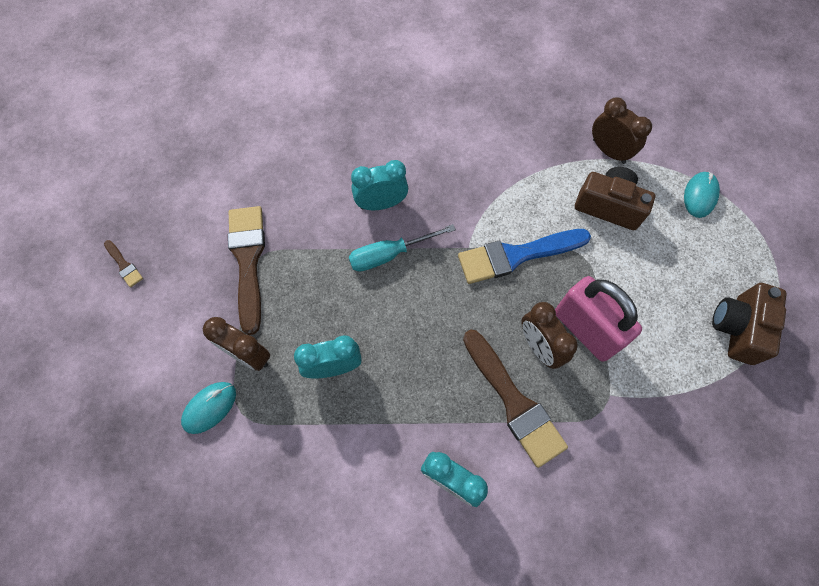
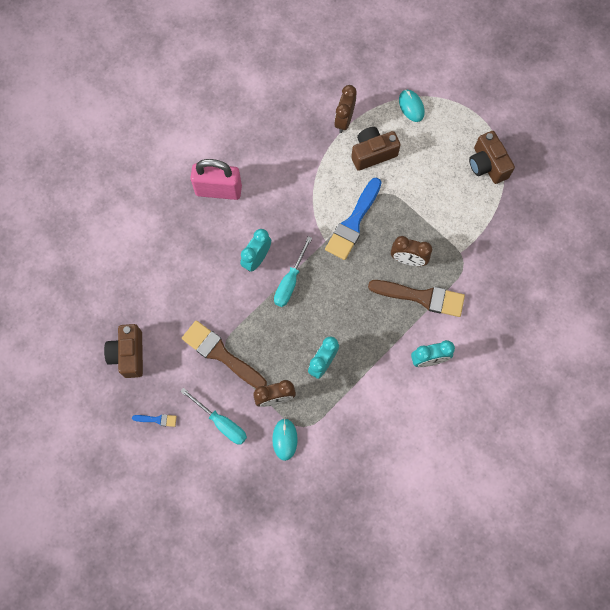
camera: 45 degrees left, 5 degrees up
(124, 265) = (157, 419): brown brush -> blue brush
(171, 183) = (128, 354): none -> brown camera
(173, 327) = (221, 423): none -> turquoise screwdriver
(585, 329) = (421, 230): pink padlock -> pink padlock (218, 190)
(608, 151) = (344, 120): brown clock -> brown clock turned 75 degrees counterclockwise

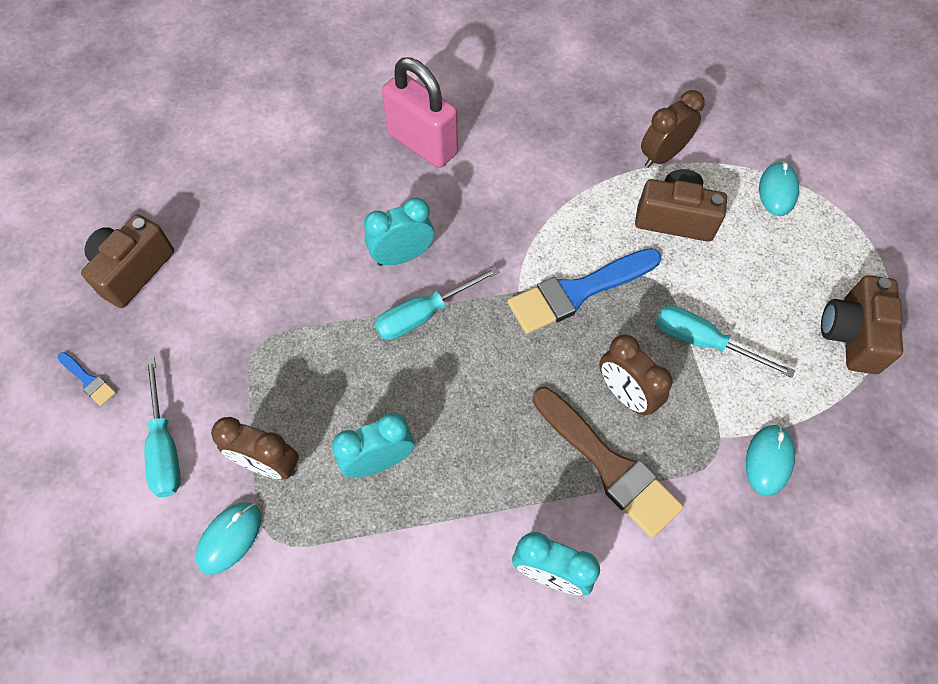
camera: 35 degrees right, 10 degrees down
(221, 354) = (248, 350): brown brush -> none
(425, 211) = (703, 342): none -> turquoise screwdriver
(486, 250) = (768, 460): none -> turquoise mouse

